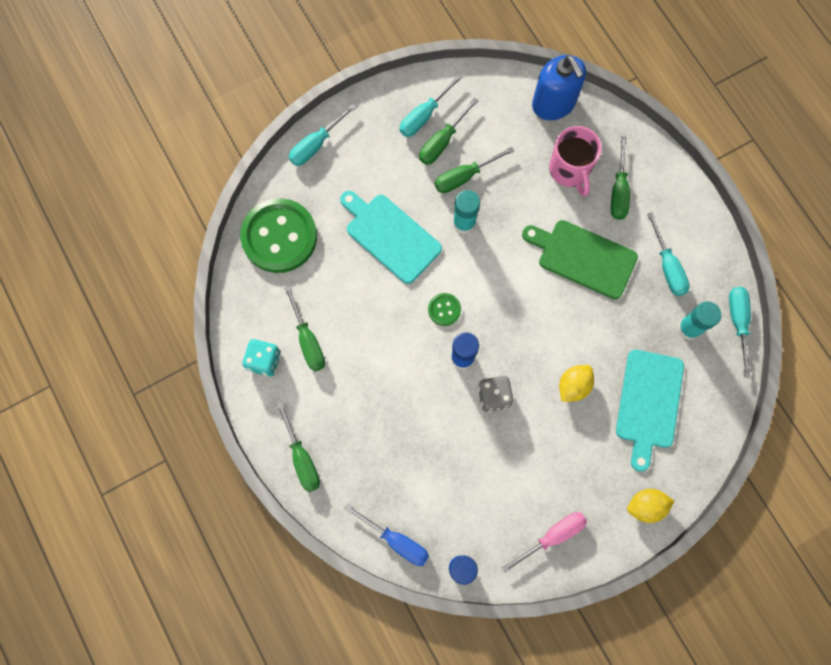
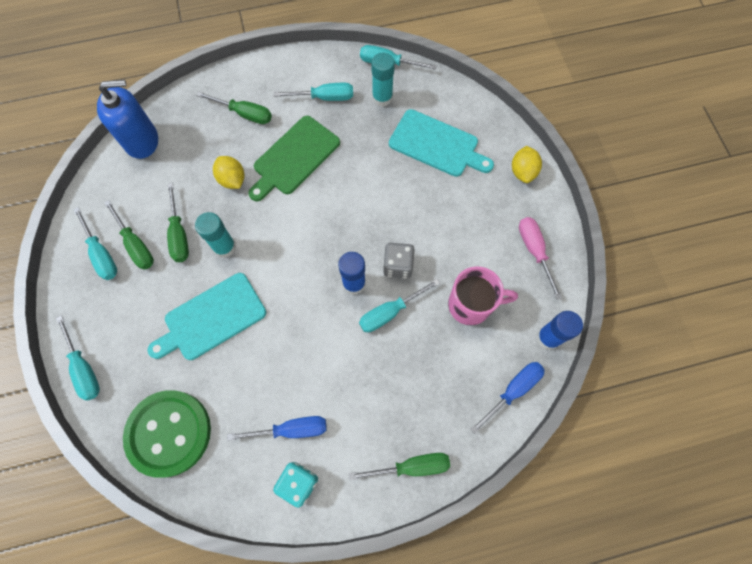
camera: 75 degrees left, 5 degrees down
(308, 340) = (291, 429): green screwdriver -> blue screwdriver
(442, 401) = (390, 312): none -> turquoise screwdriver
(444, 310) = (303, 287): green button -> none
(570, 170) = (210, 146): pink mug -> pink mug (471, 305)
(573, 386) = (406, 197): yellow lemon -> yellow lemon (232, 179)

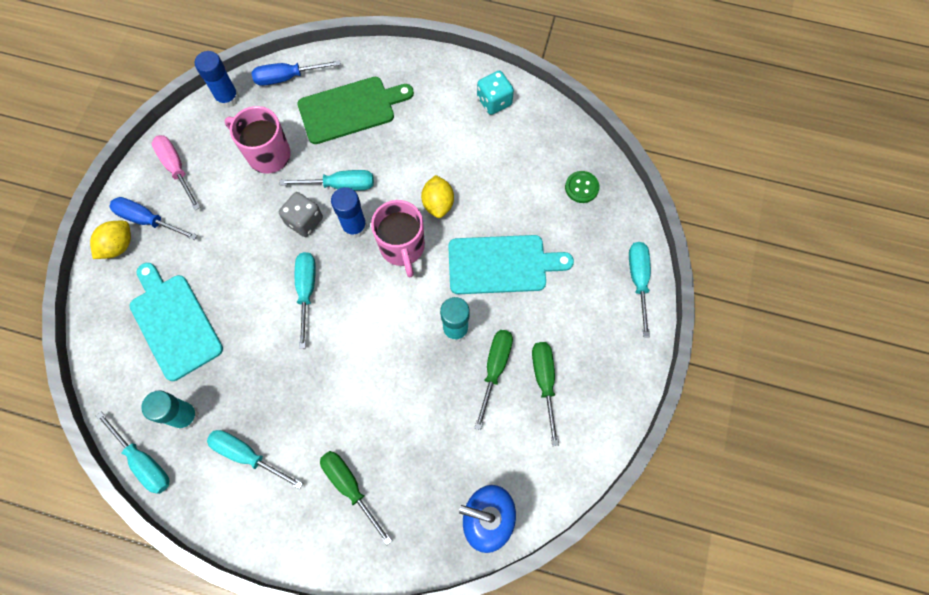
camera: 150 degrees left, 0 degrees up
(102, 254) = (583, 391): turquoise screwdriver -> turquoise screwdriver (306, 291)
(169, 433) = (581, 187): green button -> green button, size x0.43
(232, 179) = (409, 404): yellow lemon -> yellow lemon (438, 204)
(291, 429) = (479, 139): blue screwdriver -> blue screwdriver (148, 220)
(294, 158) = (329, 393): green cutting board -> green cutting board (350, 109)
(303, 287) = (402, 247): none -> pink mug
(411, 466) = (402, 69): green screwdriver -> none
(534, 251) = (176, 168): pink screwdriver -> pink screwdriver turned 135 degrees clockwise

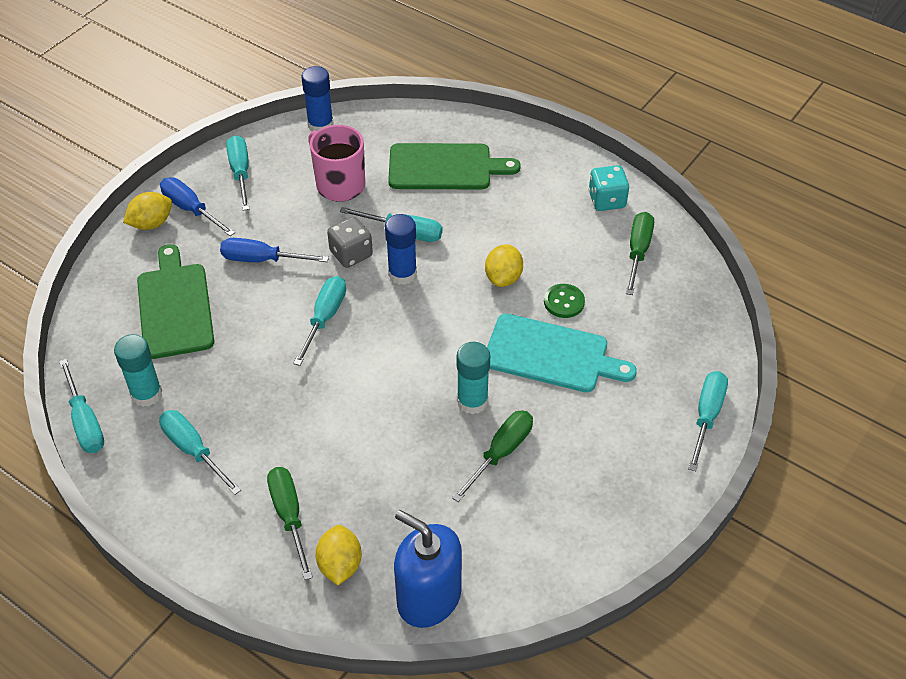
camera: 20 degrees right, 20 degrees down
(174, 323) = (174, 307): turquoise cutting board -> green cutting board
(176, 168) = (240, 172): pink screwdriver -> turquoise screwdriver
(287, 77) = (390, 123): blue screwdriver -> blue screwdriver (262, 260)
(402, 247) = (446, 307): pink mug -> none
(407, 515) = (340, 565): none -> yellow lemon
(544, 382) = (553, 483): green screwdriver -> green screwdriver (638, 251)
(581, 187) = (675, 307): green button -> green button (564, 302)

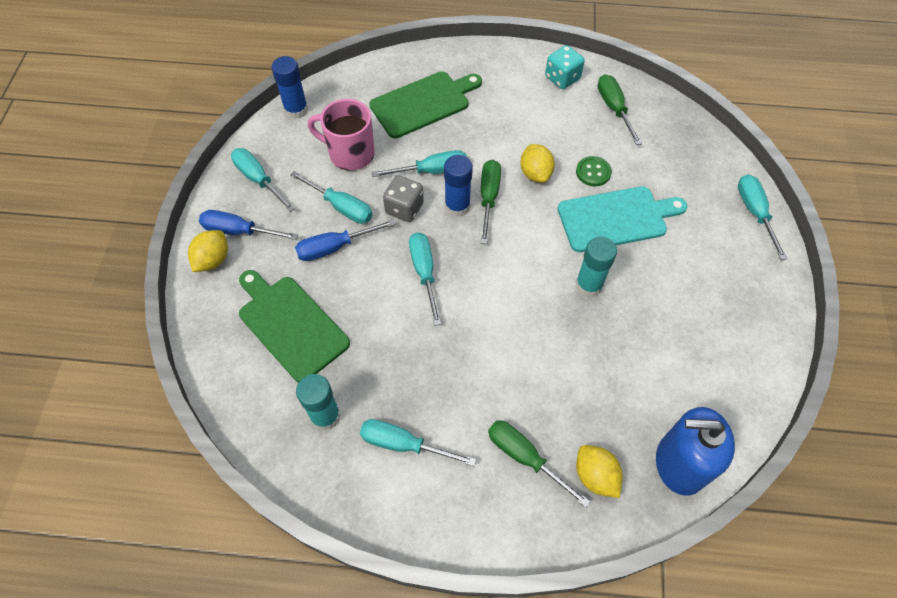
camera: 30 degrees left, 10 degrees up
(85, 422) = (290, 471): turquoise screwdriver -> turquoise screwdriver (341, 207)
(501, 452) = (640, 315): green screwdriver -> green screwdriver (488, 197)

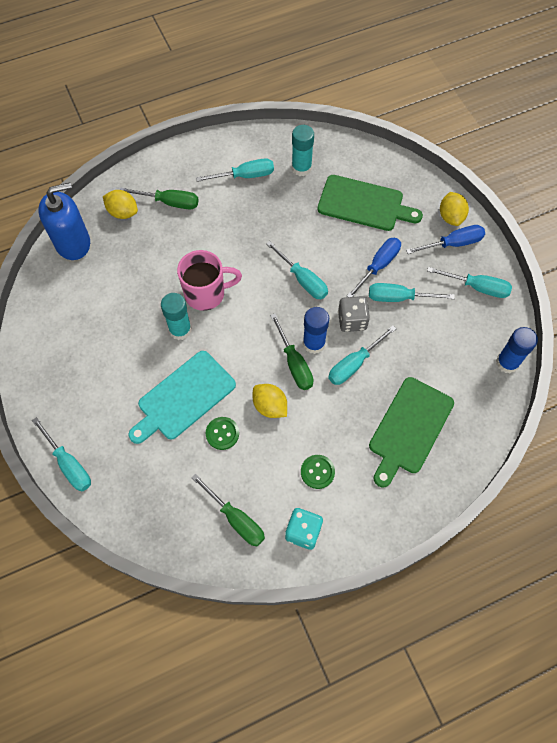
camera: 150 degrees right, 5 degrees up
(350, 154) = (429, 345): pink mug -> pink mug (206, 293)
(524, 109) = (317, 472): none -> green button

